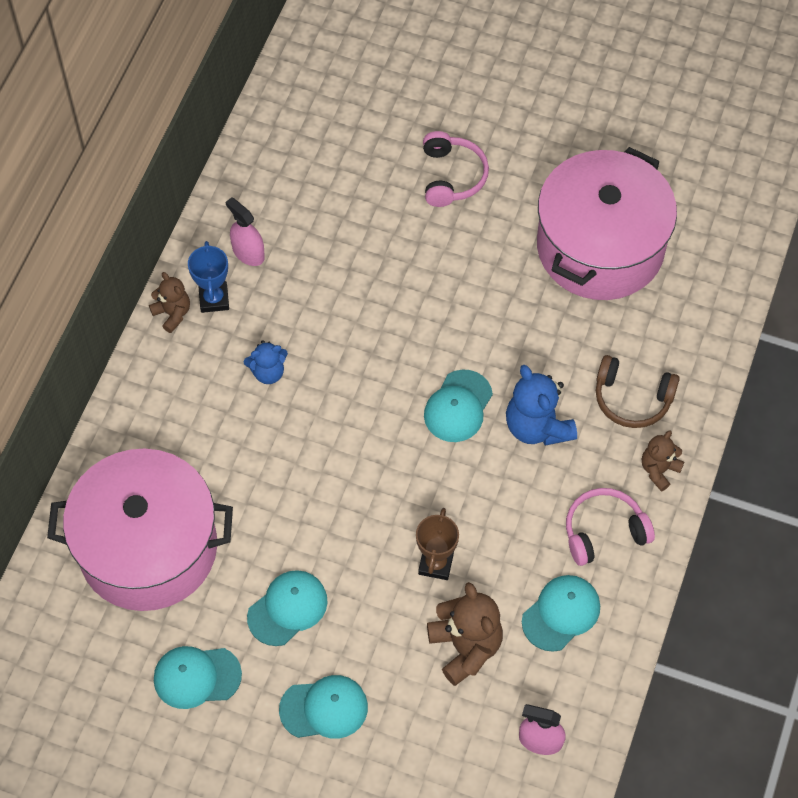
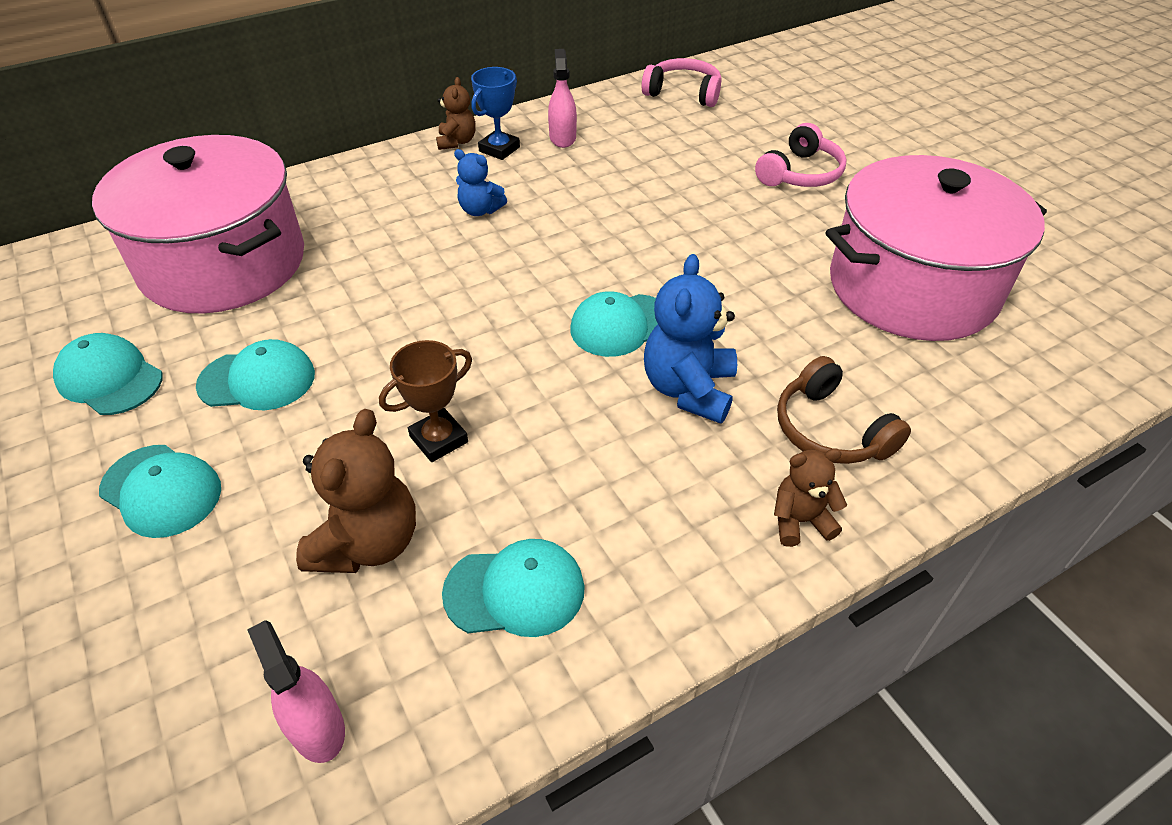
camera: 40 degrees right, 15 degrees down
(604, 532) = (663, 539): pink headphones -> pink headphones (683, 93)

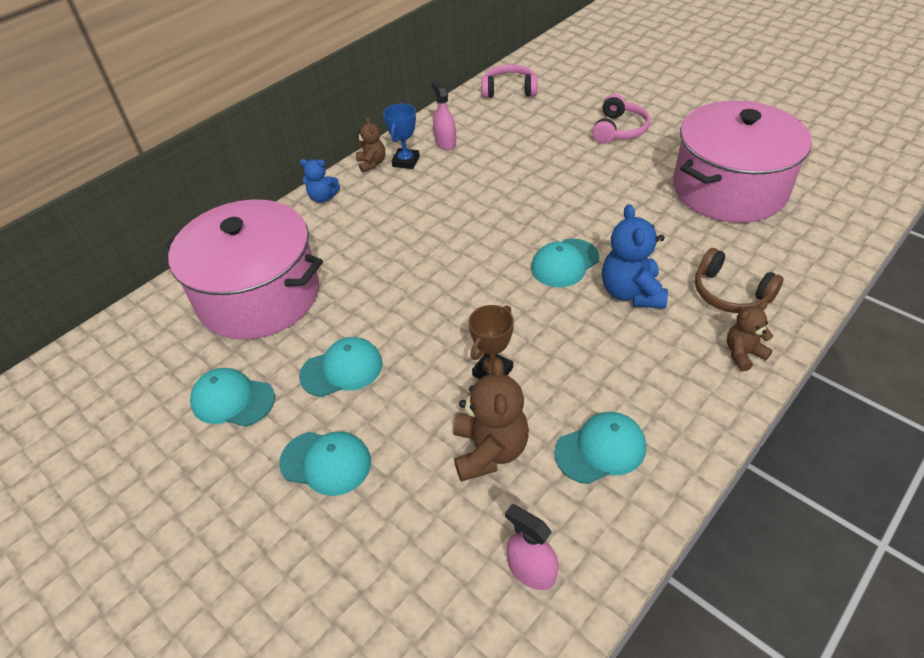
camera: 15 degrees left, 0 degrees up
(480, 210) = (420, 209): blue teddy bear -> blue teddy bear (323, 197)

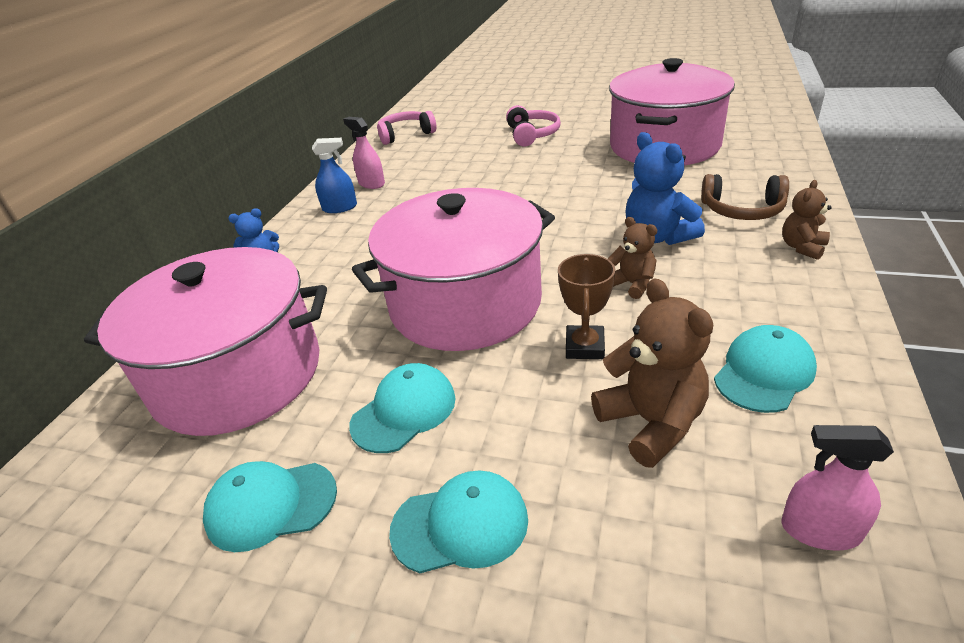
camera: 25 degrees left, 10 degrees down
(372, 163) = (302, 219): brown teddy bear -> brown teddy bear (632, 284)
(406, 161) = (340, 208): blue trophy -> blue spray bottle
(437, 297) = (465, 304): none -> pink pot
(564, 263) = (573, 235): turquoise cap -> none

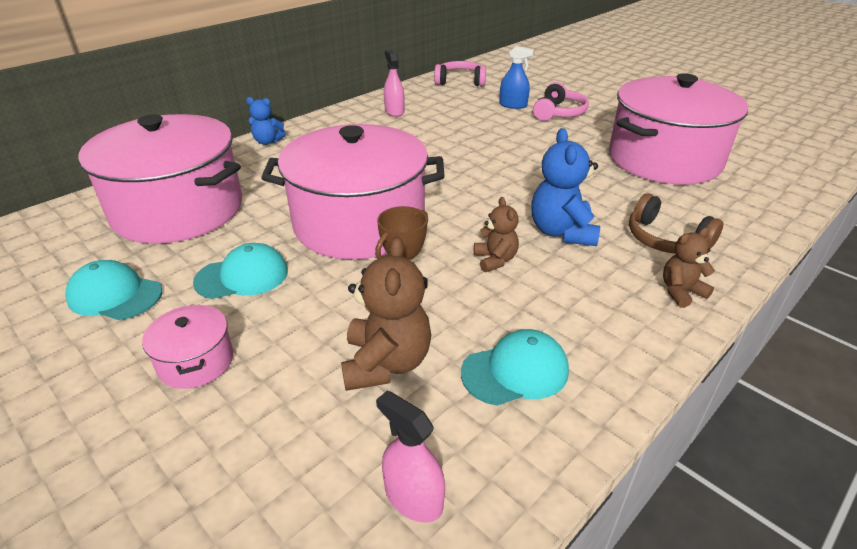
camera: 25 degrees right, 0 degrees up
(340, 208) = (354, 122): blue spray bottle -> blue spray bottle (513, 105)
(460, 525) = (196, 361): turquoise cap -> pink pot

